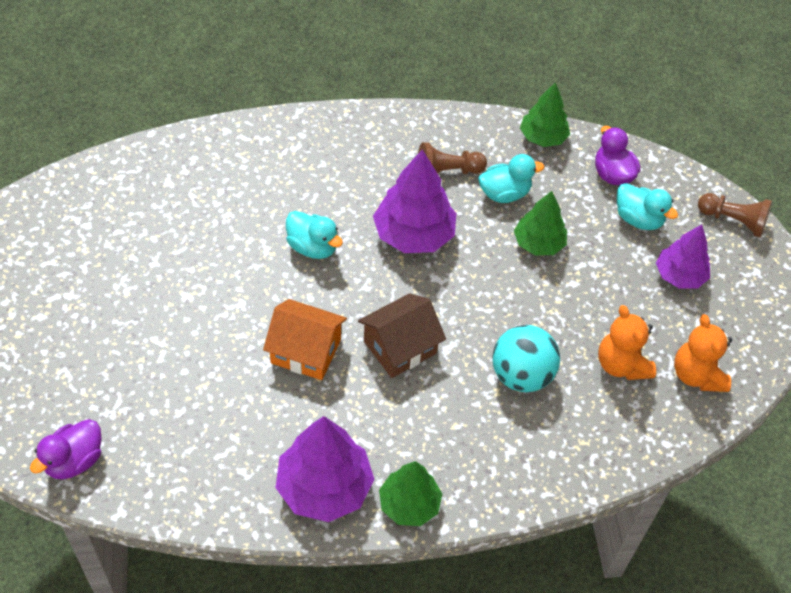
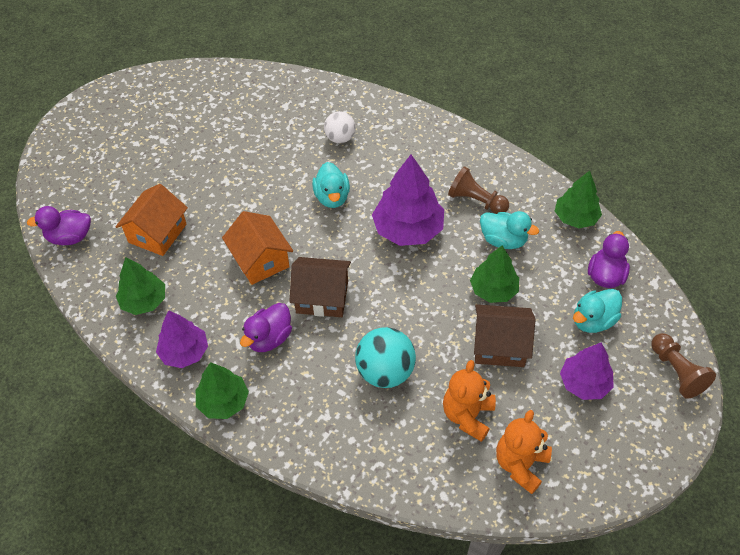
camera: 45 degrees right, 0 degrees up
(170, 393) = (157, 233): none -> orange house
(230, 468) = (144, 301): none -> green tree
(261, 184) = (340, 138): none -> white ball
(324, 487) = (184, 352): purple tree -> purple tree, size x0.65
(391, 418) = (269, 338): none -> purple duck
(589, 288) = (499, 345): none -> brown house
(638, 219) = (593, 321): turquoise duck -> turquoise duck turned 60 degrees clockwise

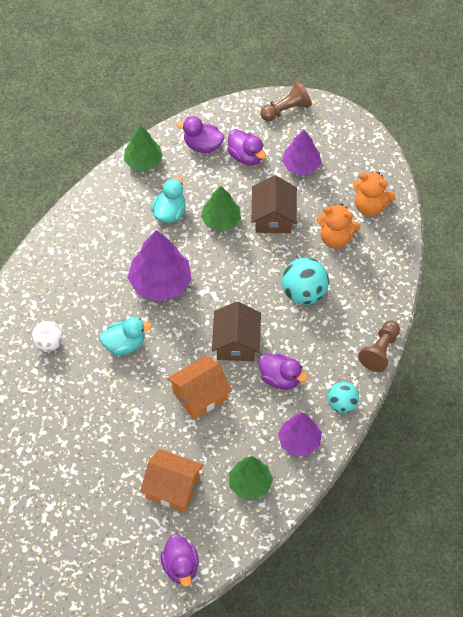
camera: 95 degrees left, 5 degrees up
(223, 402) = (342, 404): green tree -> turquoise ball
(476, 201) = (126, 232): brown pawn -> brown pawn (380, 351)
(593, 321) = (246, 156): turquoise duck -> purple duck

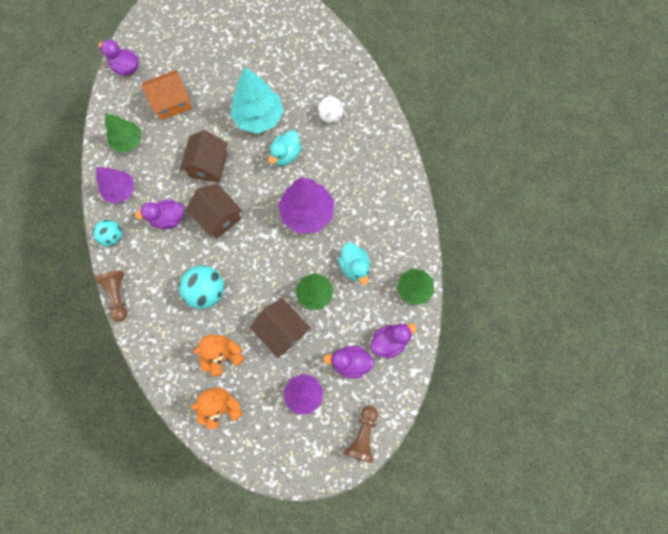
camera: 135 degrees right, 15 degrees up
(110, 400) = (258, 117): none -> turquoise tree
(199, 395) = (208, 165): orange house -> brown house

